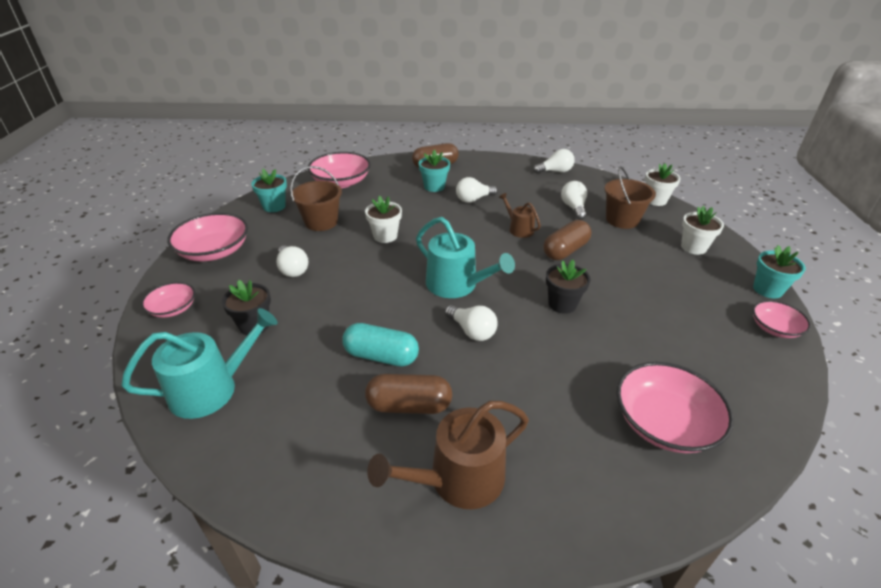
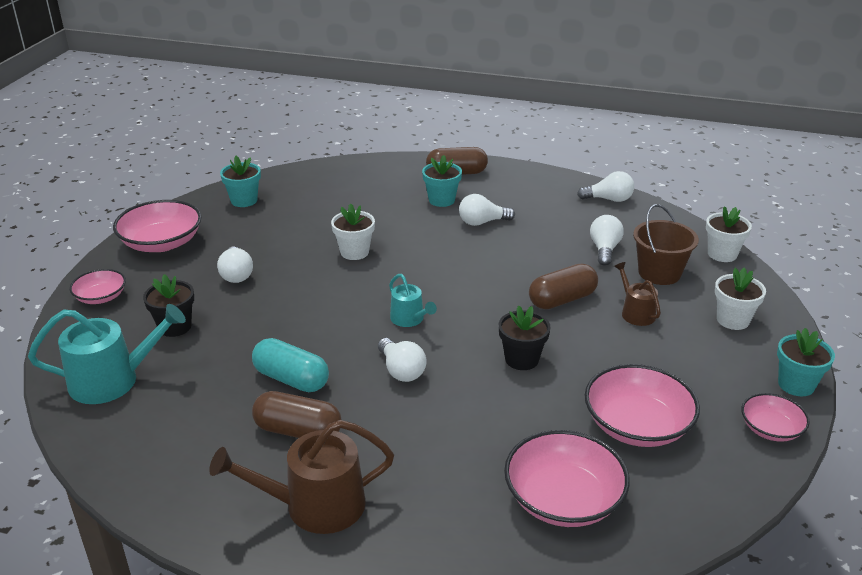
camera: 15 degrees right, 5 degrees down
(321, 222) = (289, 226): brown bucket -> none
(341, 182) = (332, 181): pink bowl -> pink bowl (637, 425)
(456, 285) = (409, 319): turquoise watering can -> turquoise watering can, size x0.56
(519, 229) = (519, 266): brown watering can -> brown watering can (635, 313)

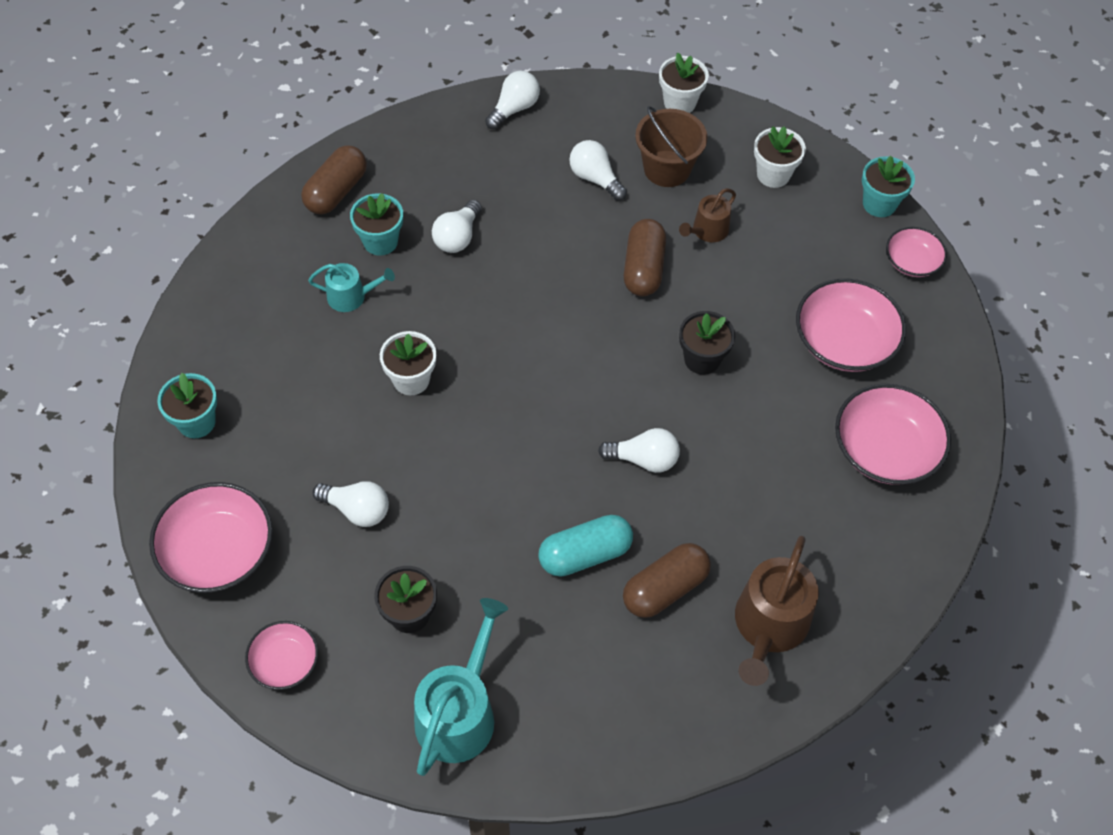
camera: 55 degrees left, 25 degrees up
(409, 319) = (571, 404): turquoise watering can -> turquoise watering can (351, 296)
(635, 313) = (707, 231): brown watering can -> brown watering can turned 60 degrees counterclockwise

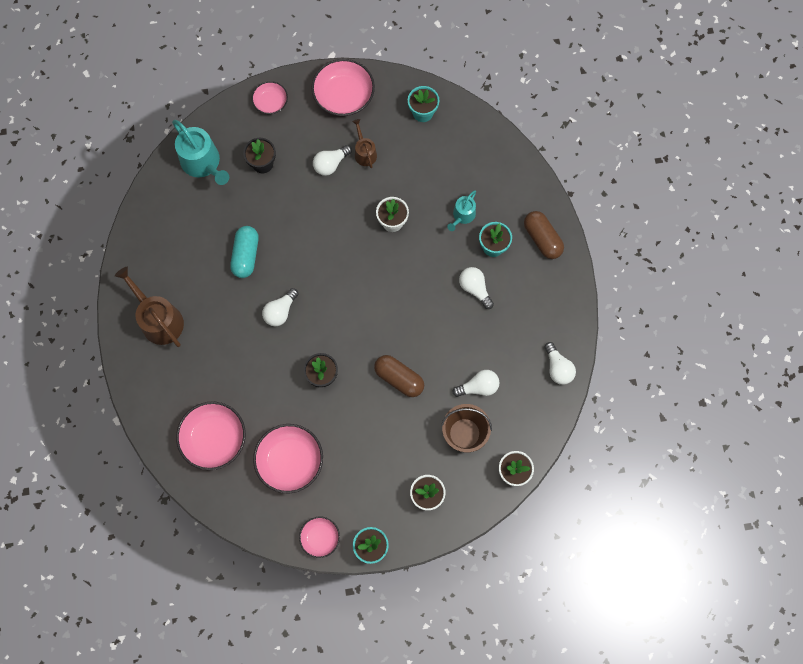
camera: 120 degrees right, 15 degrees up
(664, 588) = (206, 282): brown capsule -> none
(707, 231) = (406, 430): brown watering can -> brown watering can (364, 153)

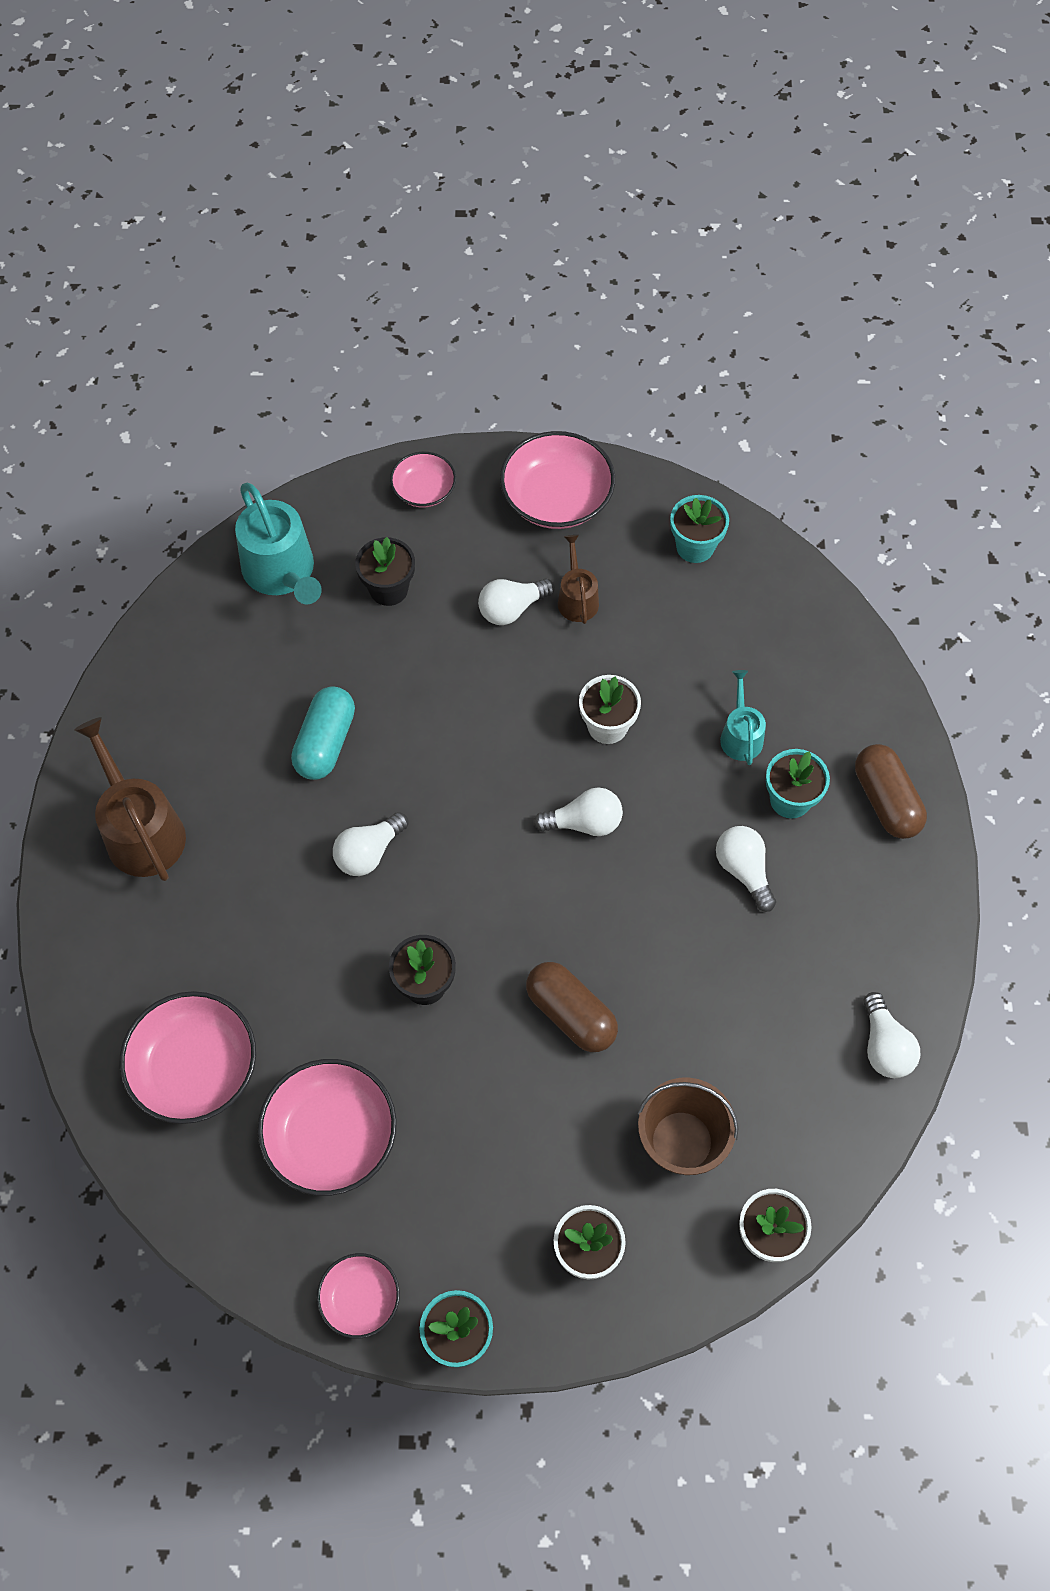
camera: 10 degrees right, 10 degrees down
(462, 216) = (740, 735): turquoise watering can -> turquoise watering can turned 135 degrees clockwise
(478, 387) = (723, 1056): white light bulb -> white light bulb (584, 823)

